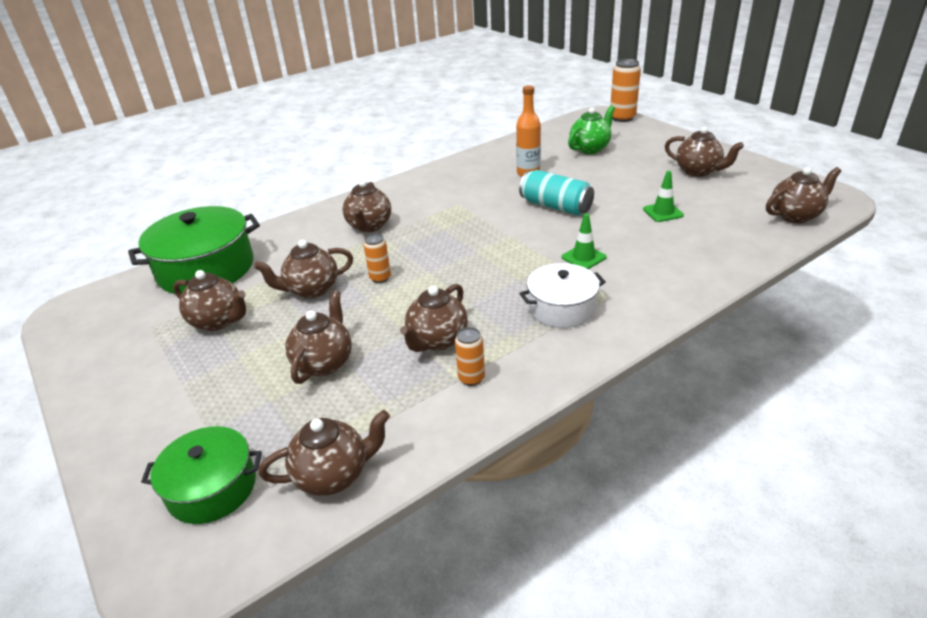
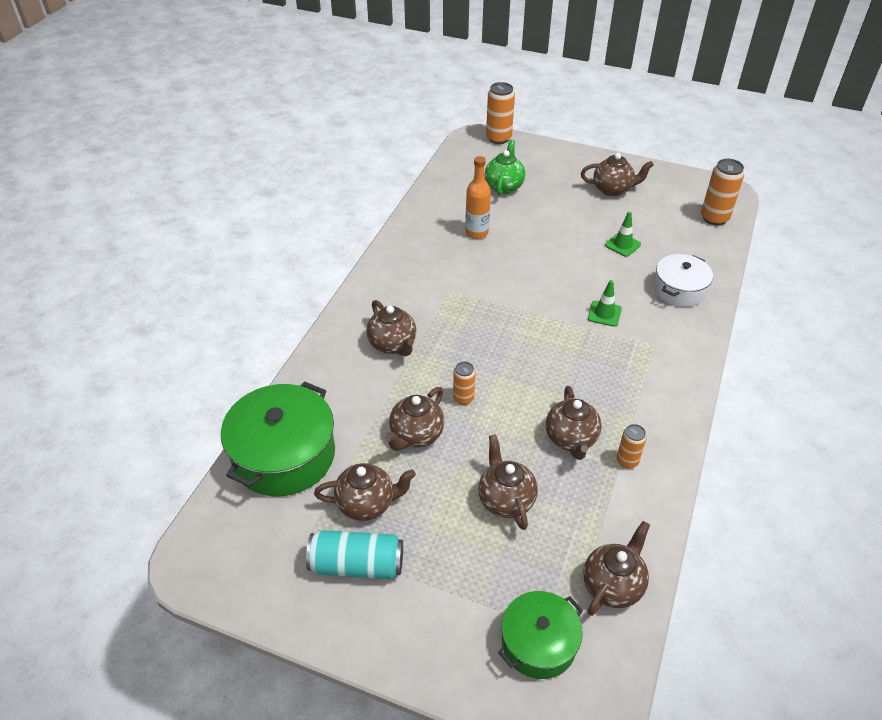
camera: 35 degrees left, 10 degrees up
(556, 206) = (535, 265): turquoise can -> turquoise can (357, 565)
(561, 308) = (631, 370): white pot -> white pot (679, 290)
(795, 215) = (714, 218): brown teapot -> orange can

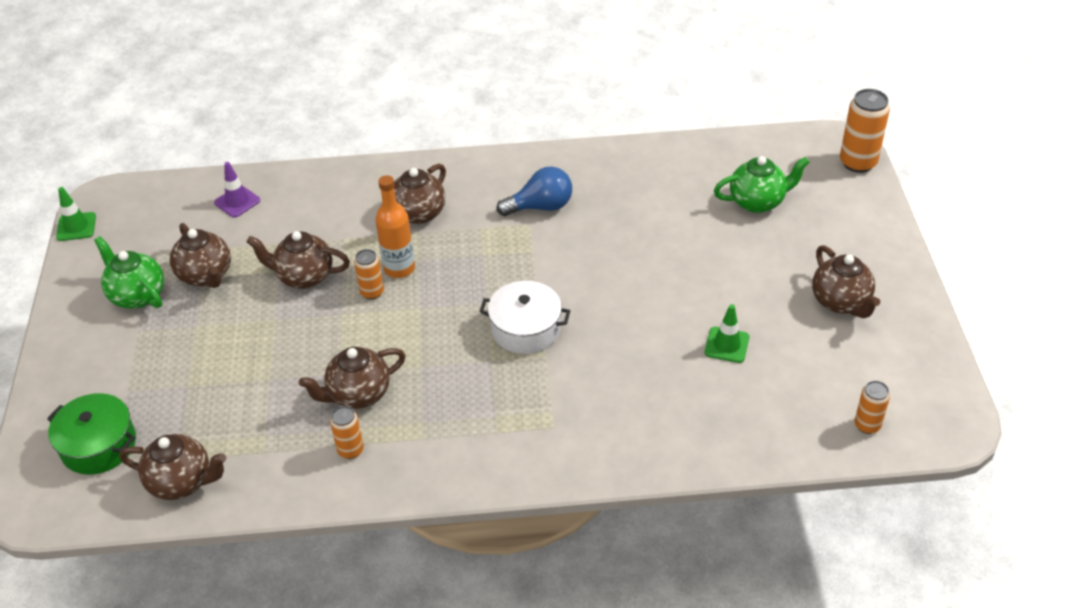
camera: 65 degrees right, 0 degrees up
(284, 455) = (237, 201): green pot -> purple traffic cone
(357, 565) = (137, 295): turquoise can -> green teapot
(435, 279) = (540, 207): none -> blue light bulb
(476, 233) = (646, 210): orange bottle -> orange bottle (399, 268)
(505, 500) = (253, 369): brown teapot -> none
(604, 314) = (579, 365): green traffic cone -> green traffic cone (76, 227)
(679, 290) = (676, 424): white pot -> white pot (525, 329)
(714, 218) = (867, 425): orange can -> orange can, size x0.58

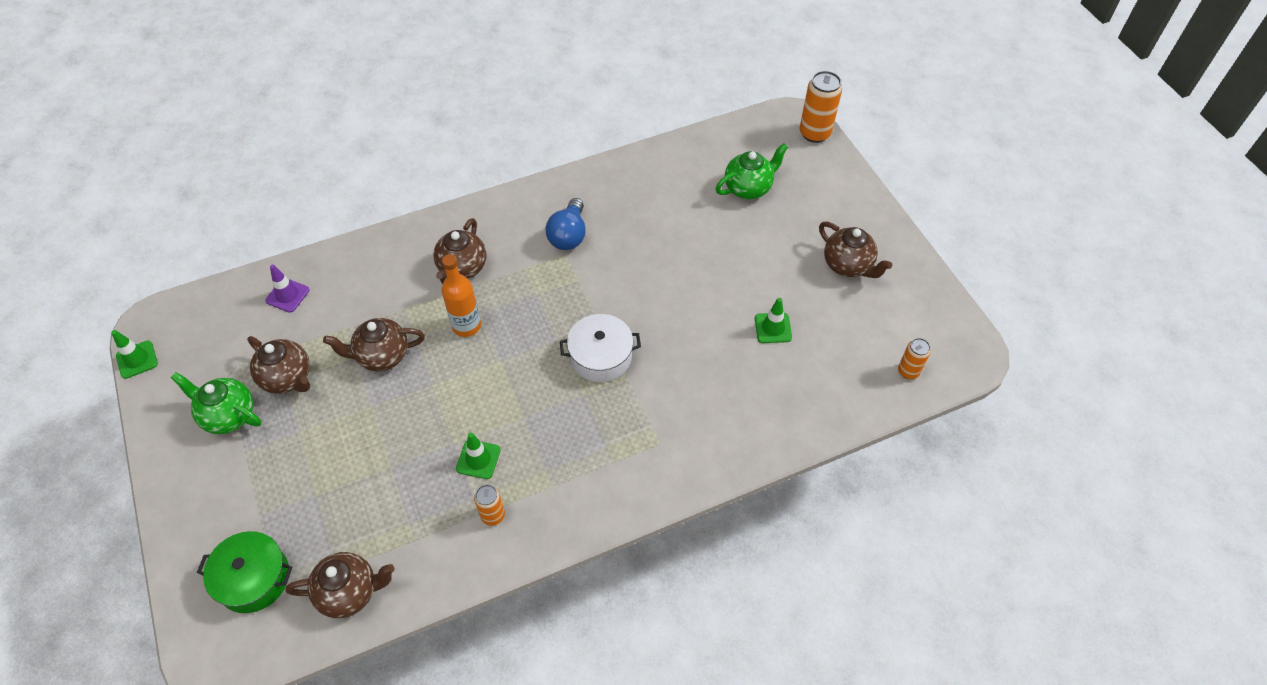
camera: 20 degrees left, 10 degrees up
(358, 394) = (478, 459): brown teapot -> green traffic cone
(372, 292) = (451, 356): orange can -> none
(540, 207) = (568, 235): blue light bulb -> blue light bulb turned 135 degrees clockwise

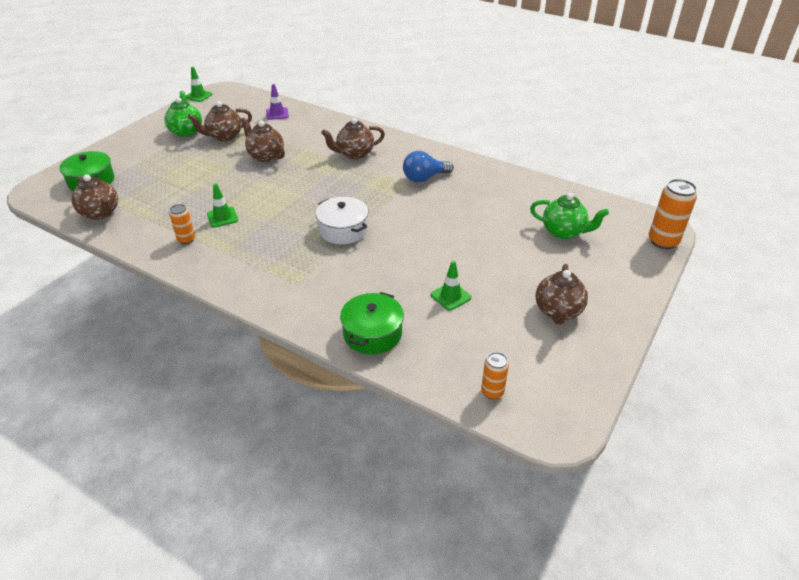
camera: 55 degrees right, 15 degrees down
(288, 378) = (224, 136): brown teapot -> brown teapot turned 60 degrees clockwise
(466, 326) = (314, 173): orange bottle -> none
(779, 417) = (372, 333): none -> green pot

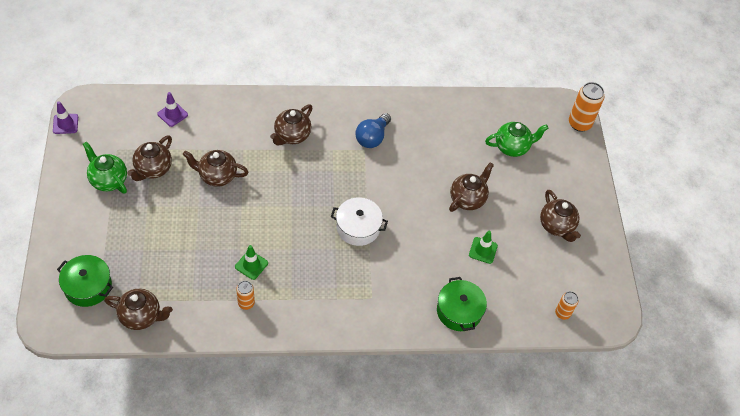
camera: 40 degrees left, 15 degrees up
(198, 96) = (65, 124): green traffic cone -> purple traffic cone
(475, 251) = (467, 199): none -> brown teapot

